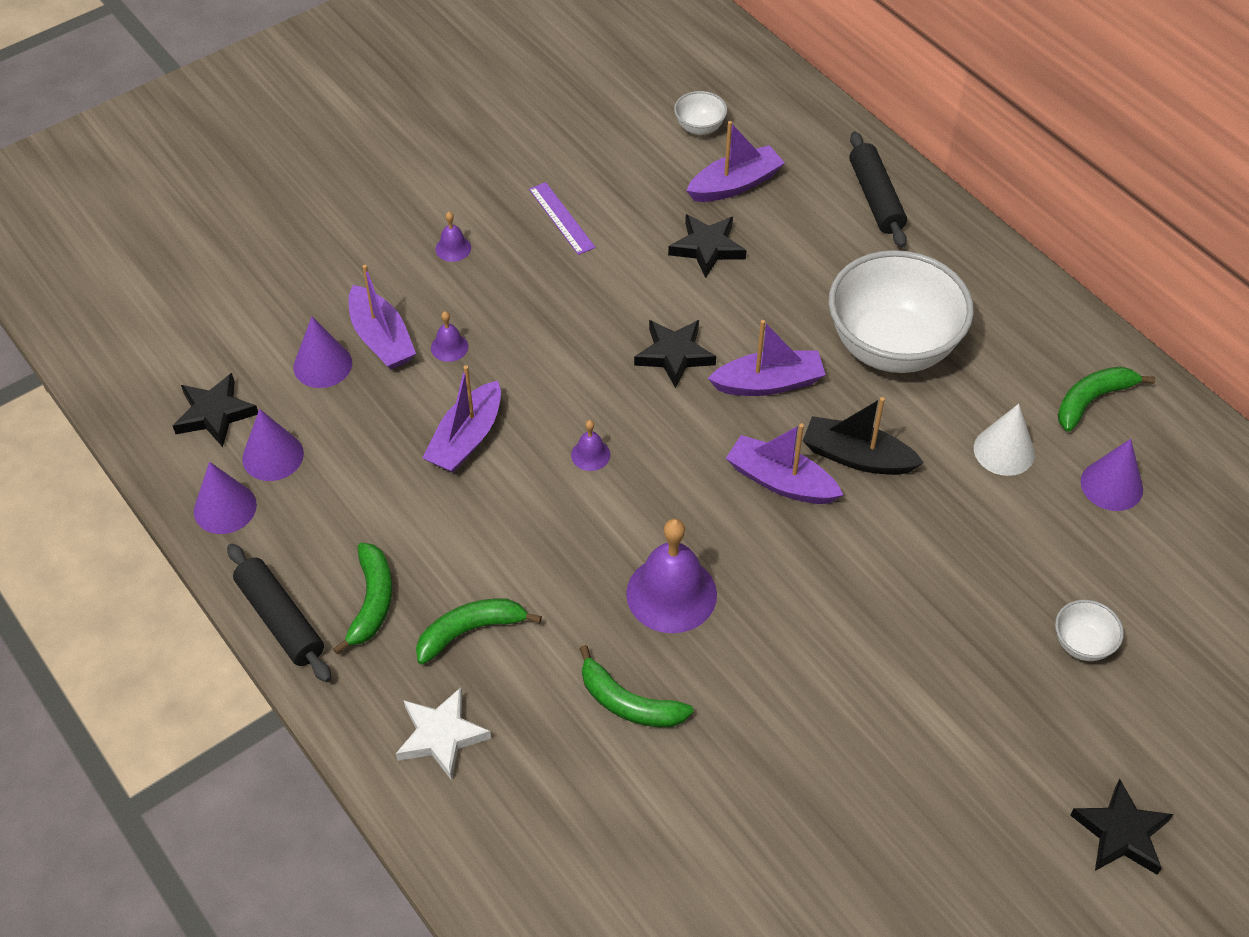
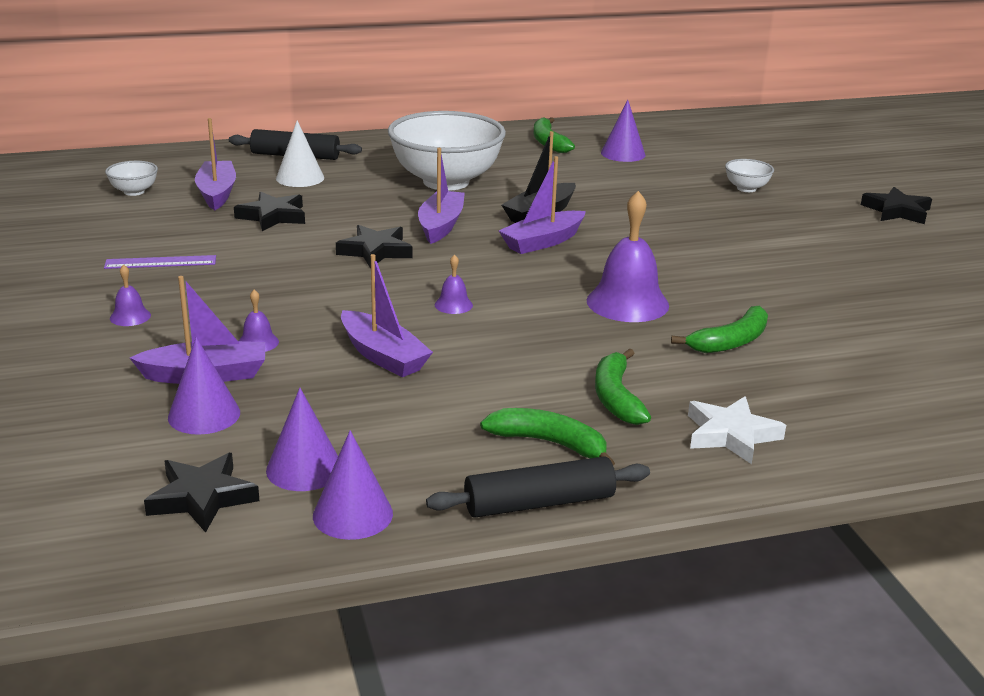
camera: 70 degrees left, 25 degrees down
(1004, 451) = (571, 173): white cone -> white cone (300, 178)

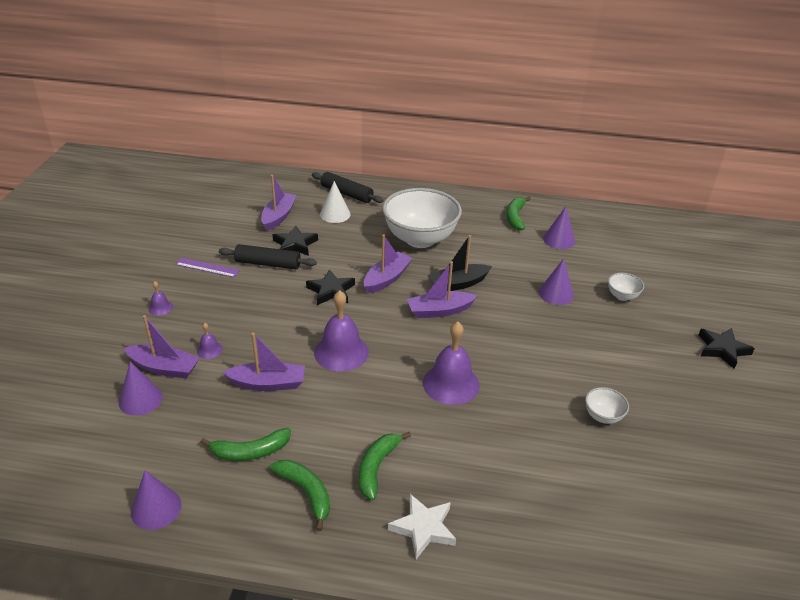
camera: 25 degrees right, 10 degrees up
(134, 192) = (235, 204): white bowl -> white bowl (603, 416)
(202, 497) = (93, 464): black star -> none
(304, 468) = (158, 462): purple cone -> purple cone (556, 294)
(383, 356) = (268, 383): purple boat -> purple boat turned 75 degrees counterclockwise
(453, 305) = (341, 352): purple bell -> purple bell, size x2.18
(539, 503) = (261, 541): black rolling pin -> black rolling pin (268, 264)
(730, 341) = (491, 442): green banana -> green banana (250, 451)

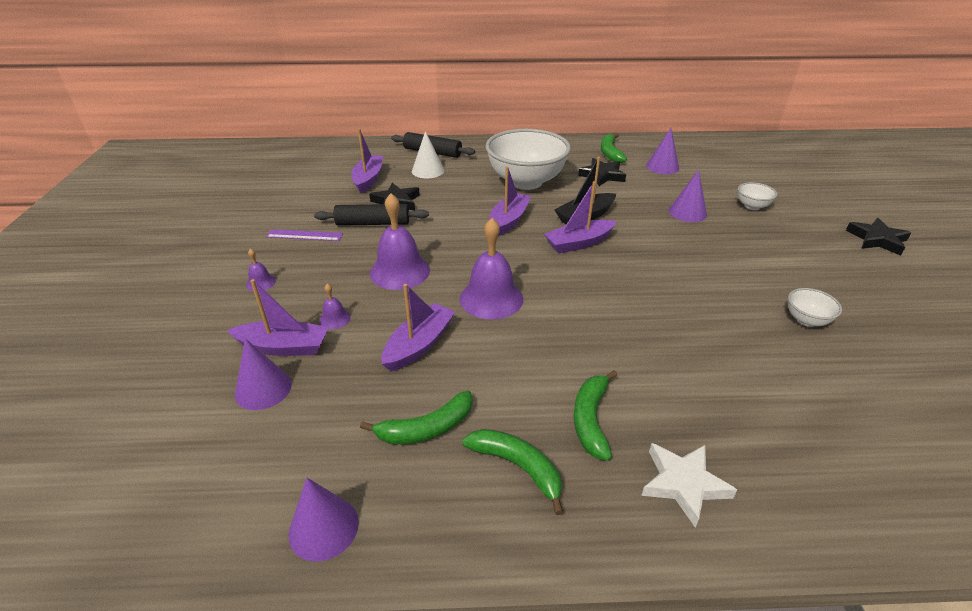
camera: 10 degrees left, 0 degrees up
(268, 383) = (419, 345): purple boat -> purple boat turned 45 degrees counterclockwise
(331, 291) = (453, 240): black star -> black star (602, 175)
(451, 383) = (628, 312): purple bell -> purple bell (400, 271)

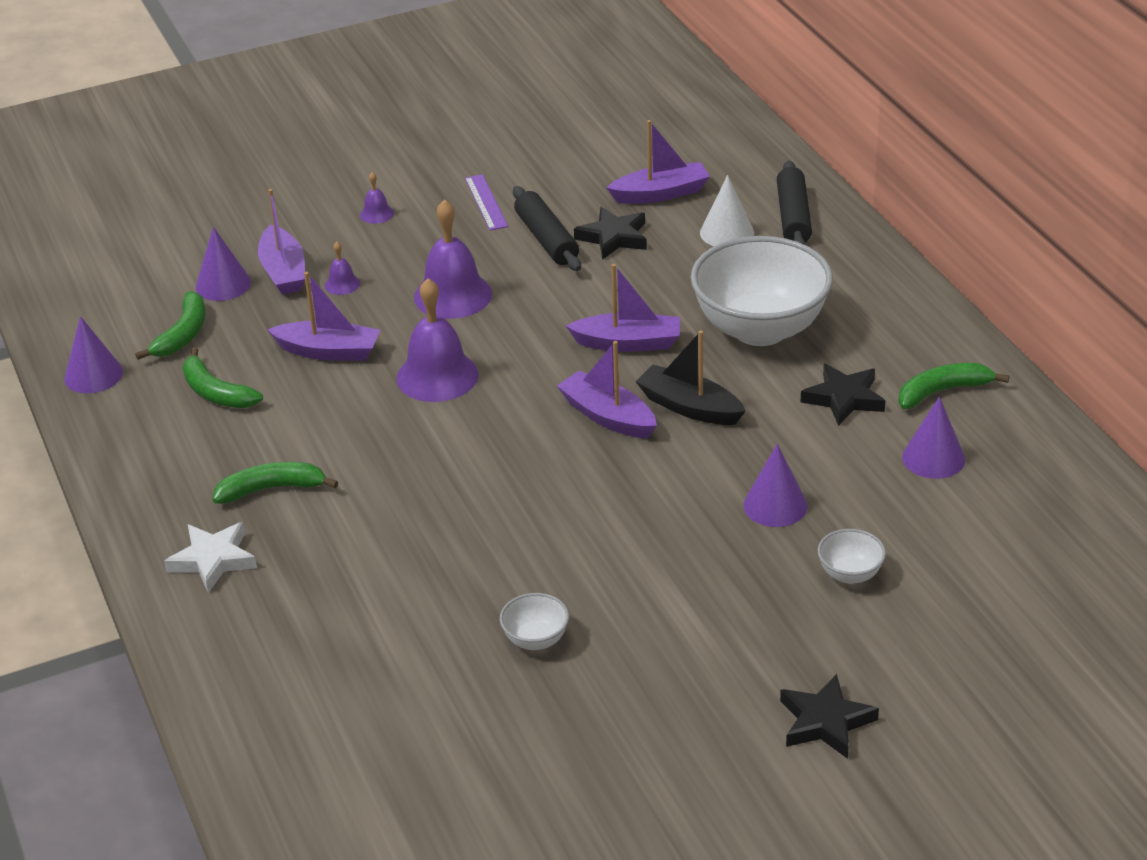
camera: 70 degrees right, 0 degrees up
(517, 467) = (193, 457): green banana -> green banana (183, 334)

